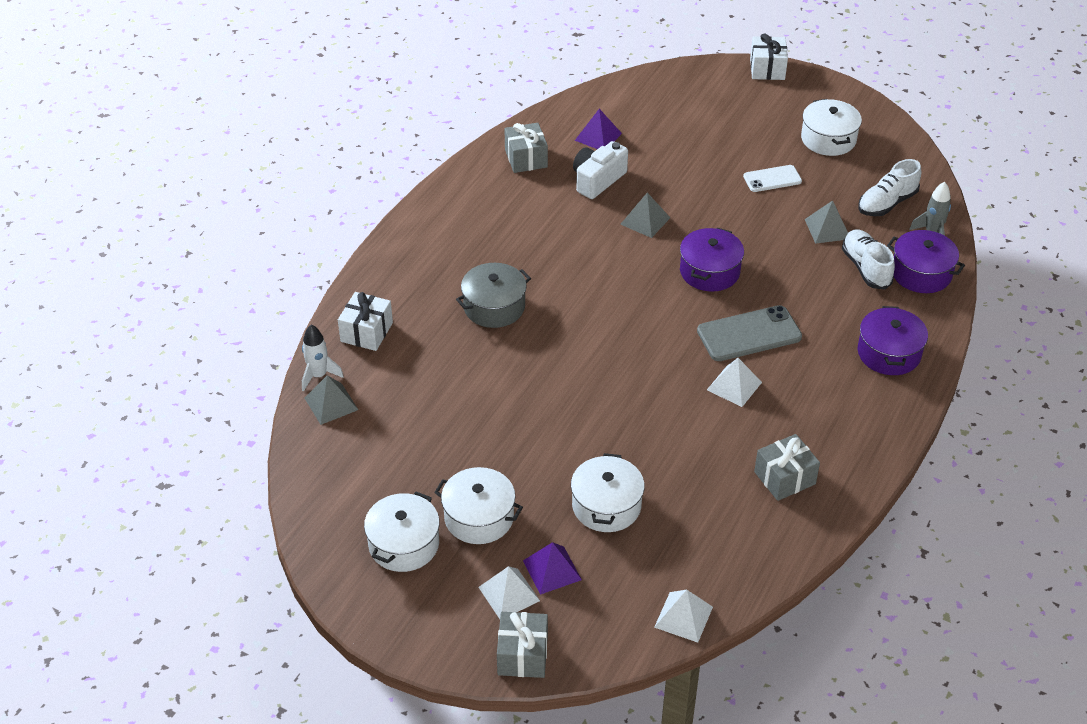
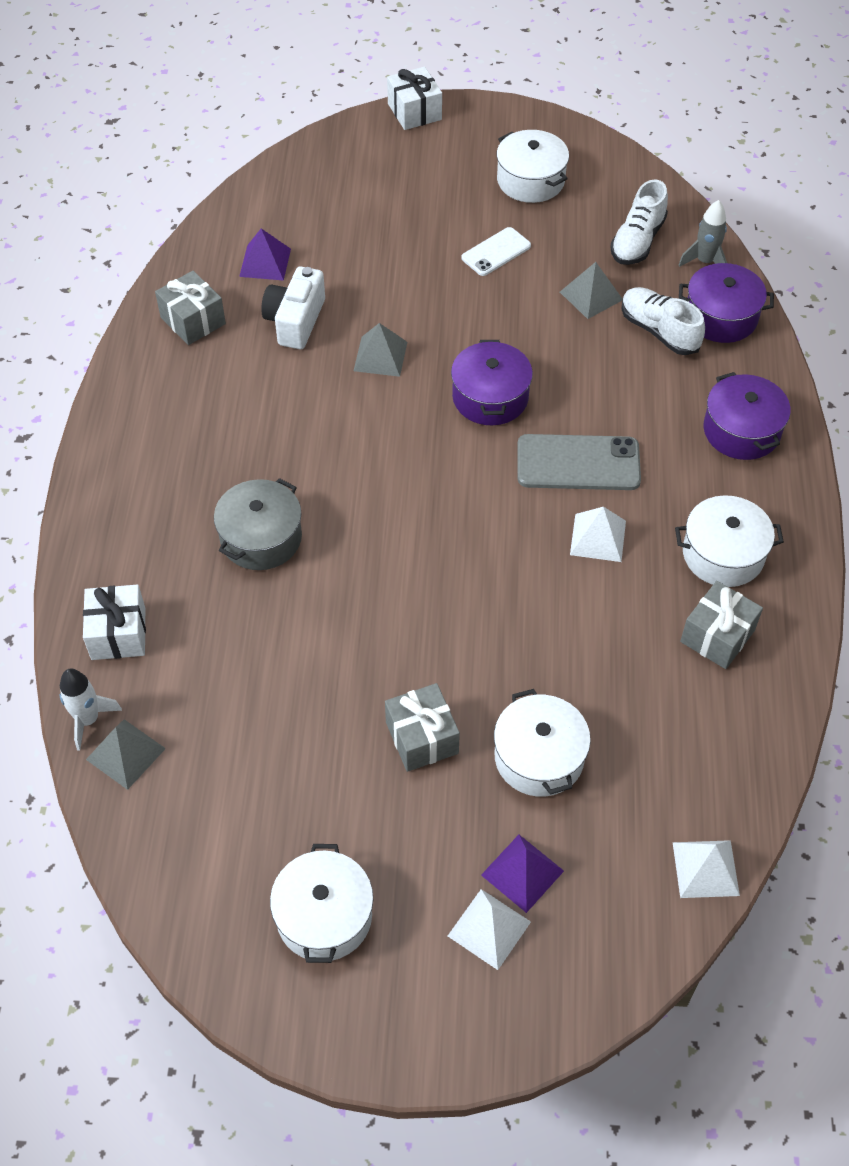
camera: 25 degrees left, 10 degrees up
(479, 517) = (397, 838): white pot -> white pot (723, 554)
(522, 655) = (550, 1006): grey gift -> grey gift (422, 737)
(749, 334) = (578, 463): grey phone -> grey phone turned 45 degrees clockwise

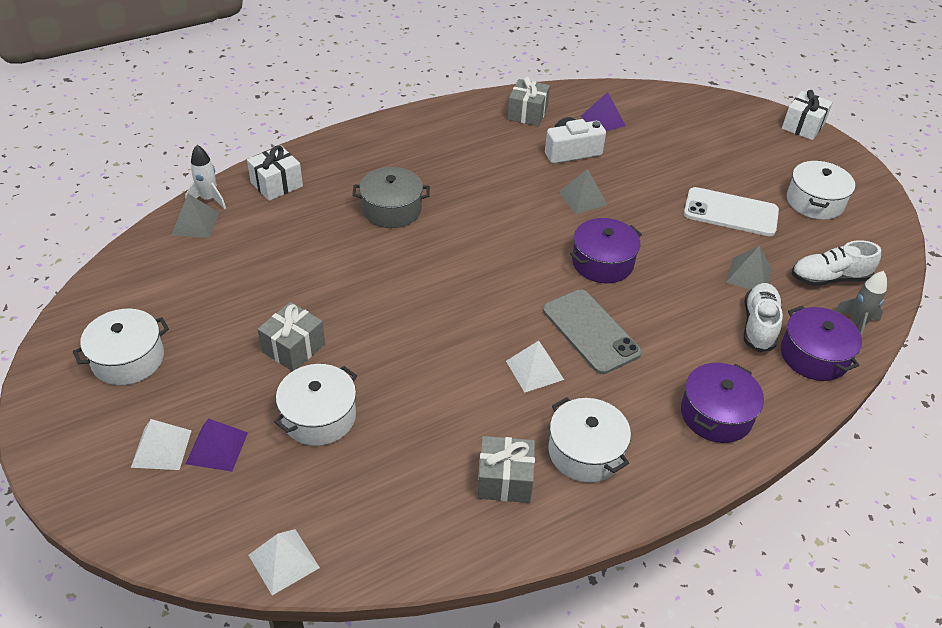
camera: 55 degrees right, 10 degrees down
(496, 252) = (730, 212): white phone -> white phone, size x1.62

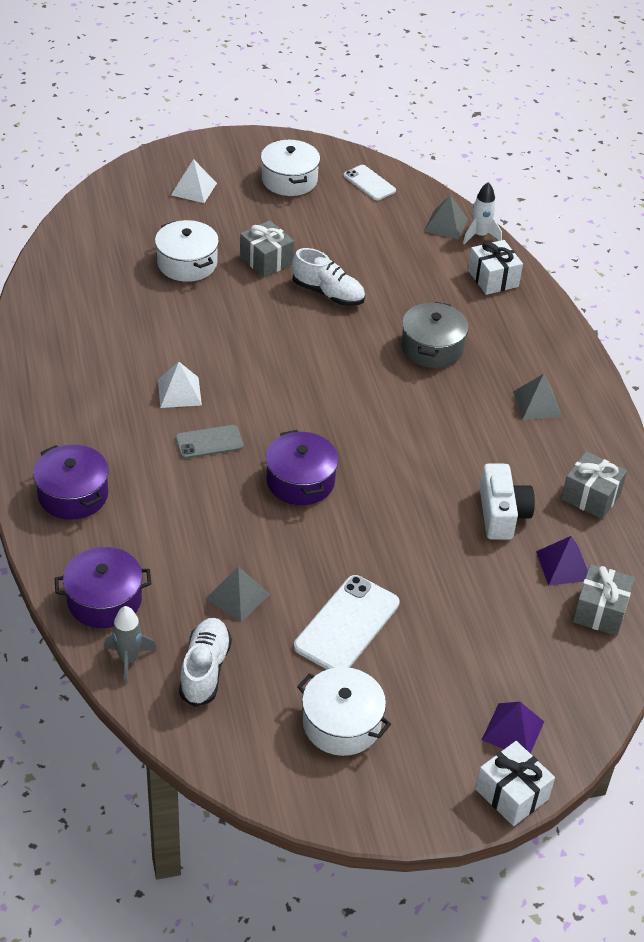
camera: 105 degrees right, 0 degrees up
(126, 290) = (369, 183): none -> white phone
(217, 448) = (181, 212): purple pyramid -> purple pyramid (513, 730)
(283, 561) = (70, 231): white pyramid -> none
(504, 480) = (77, 346): grey gift -> grey gift (600, 611)
(583, 198) = (410, 498): grey pyramid -> grey pyramid (537, 404)
(585, 452) = (79, 398): white pot -> none
(590, 331) = (209, 442): grey phone -> grey phone, size x0.62
(759, 325) = (163, 573): white shoe -> white shoe (328, 293)

